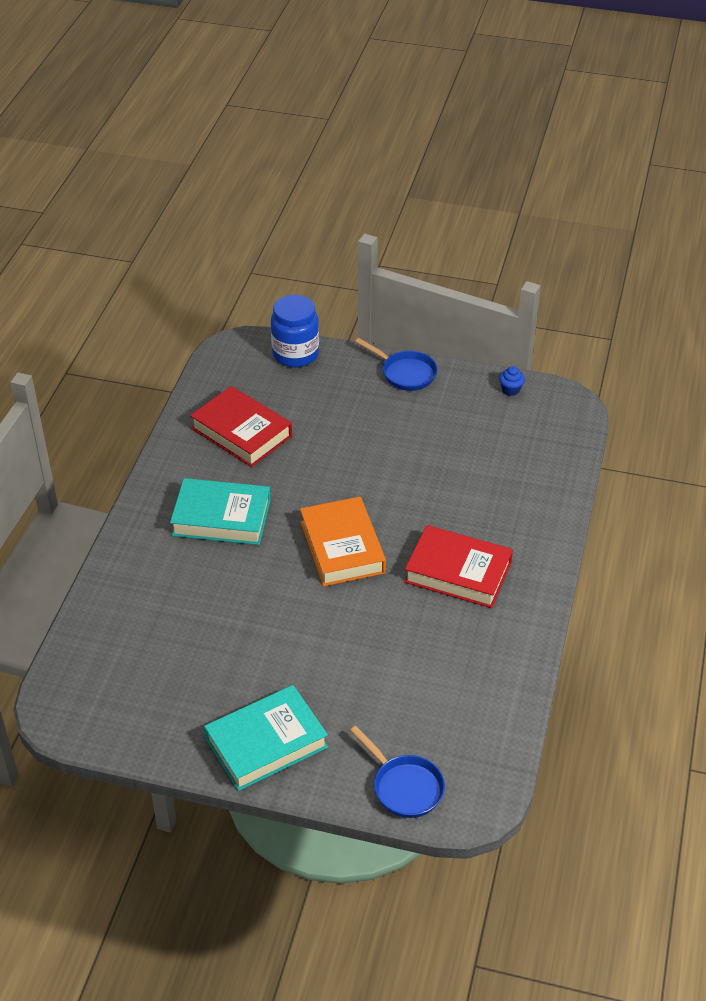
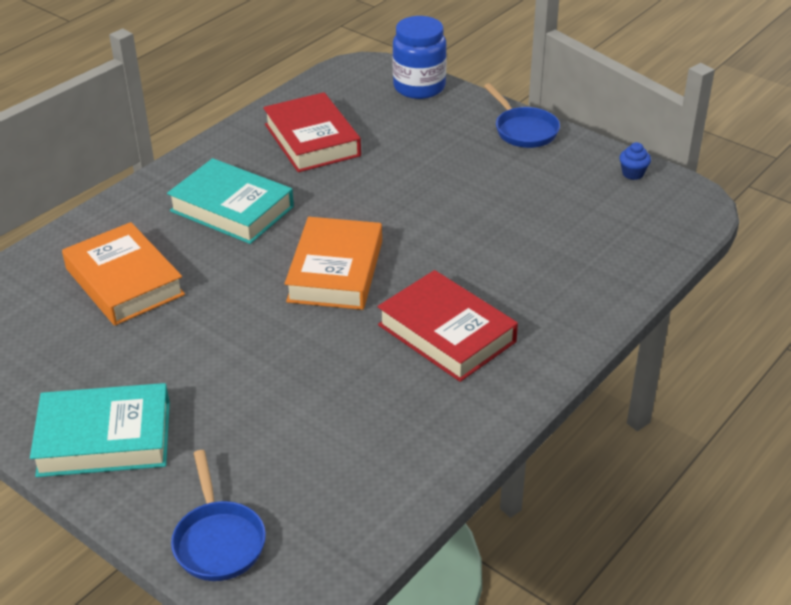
camera: 25 degrees right, 5 degrees down
(182, 610) = (124, 281): none -> orange book

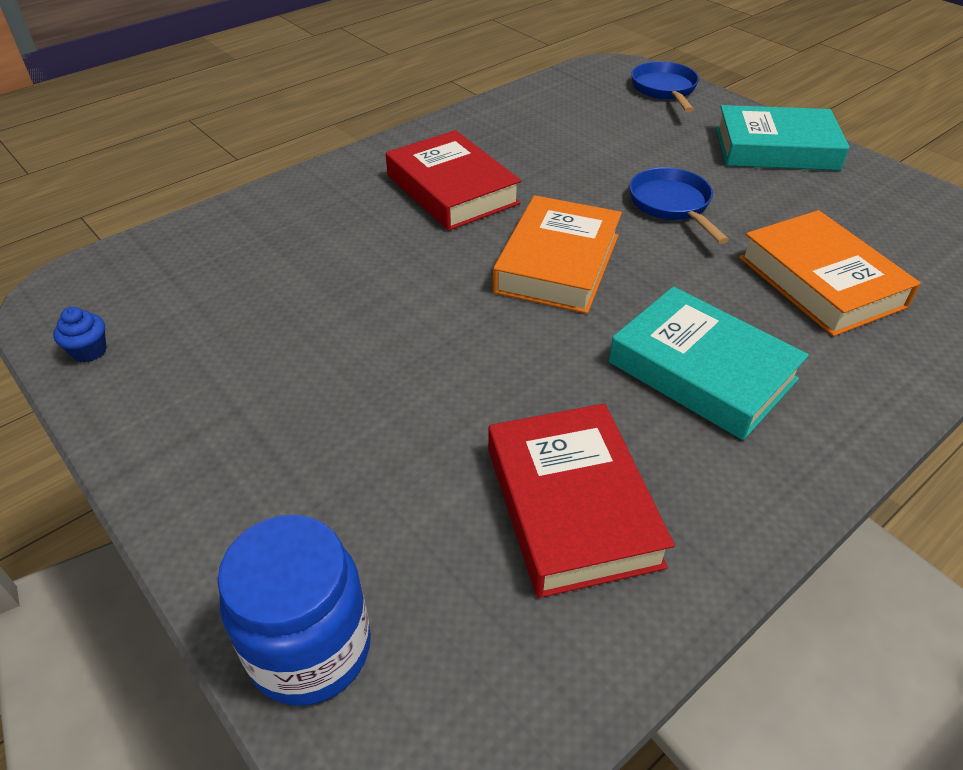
camera: 170 degrees left, 5 degrees up
(523, 130) = (180, 469): blue pan -> blue pan (672, 205)

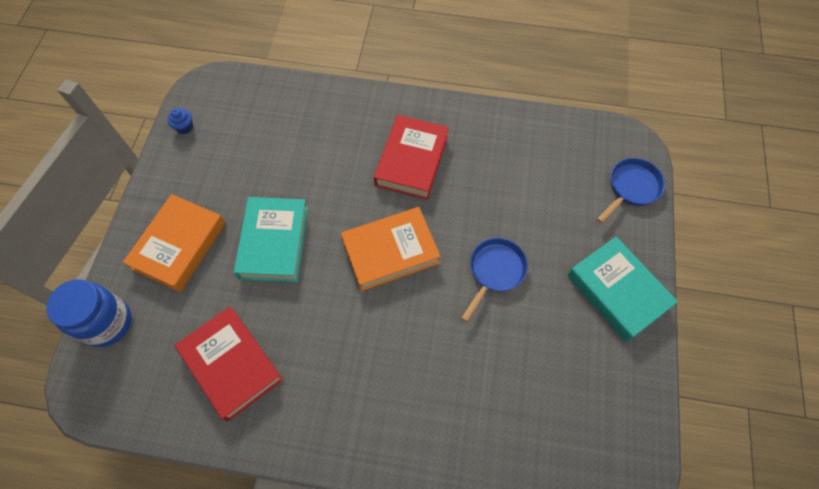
camera: 50 degrees right, 20 degrees up
(572, 505) = (232, 364): red book -> red book turned 75 degrees counterclockwise
(702, 370) = (359, 367): turquoise book -> turquoise book (274, 242)
(820, 282) = (485, 387): orange book -> orange book (179, 246)

